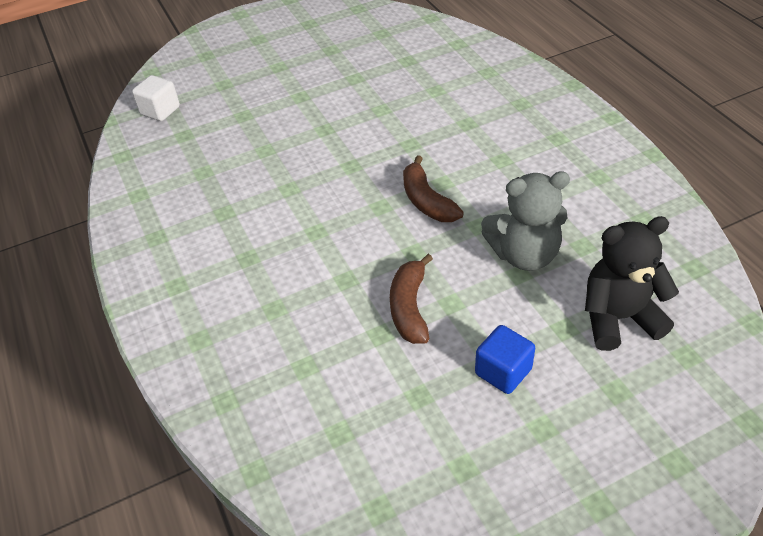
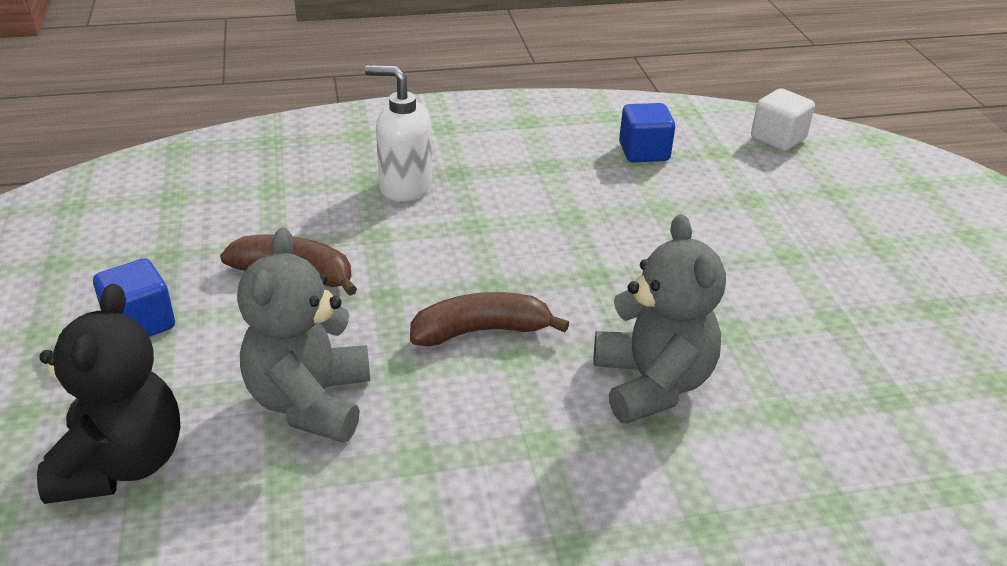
camera: 100 degrees right, 10 degrees down
(193, 168) = (644, 152): none -> blue cube
(276, 283) = (404, 186): none -> white soap dispenser
(438, 131) = (652, 384): none -> grey teddy bear

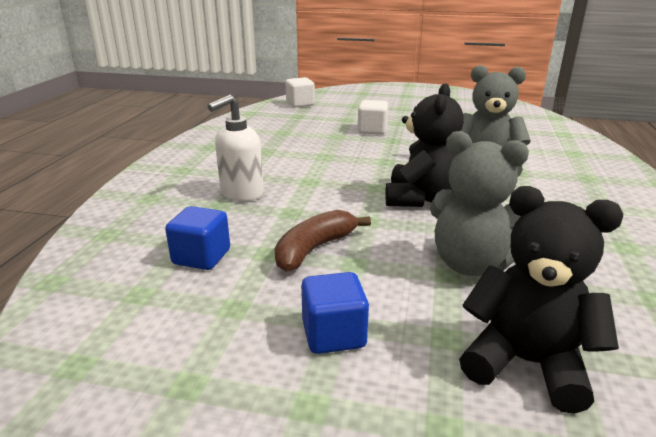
camera: 65 degrees left, 10 degrees down
(481, 331) = (420, 198): brown banana -> black teddy bear
(644, 152) = (279, 129): blue cube -> blue cube (201, 257)
(721, 235) = (372, 130): none -> white cube

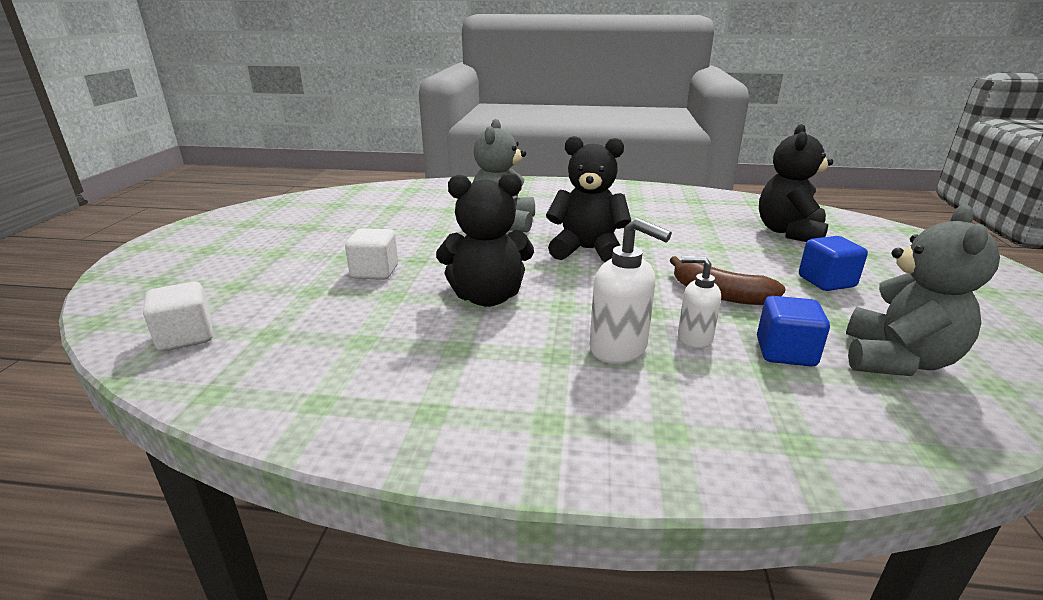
camera: 95 degrees left, 0 degrees up
(242, 222) = (694, 338): none -> white soap dispenser
(328, 159) = (487, 297): none -> black teddy bear
(470, 264) = (694, 238): grey teddy bear -> grey teddy bear (896, 360)

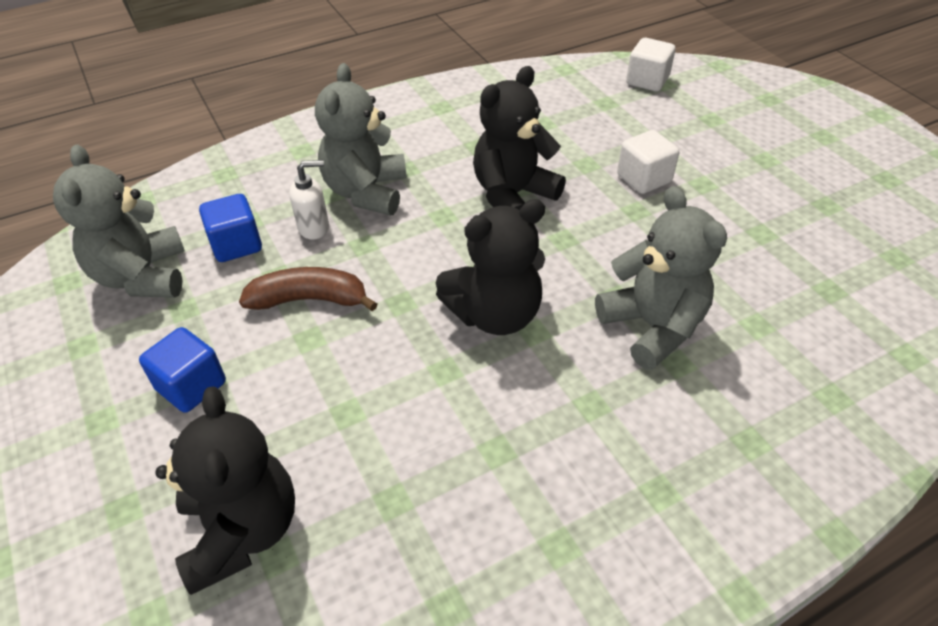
camera: 145 degrees right, 20 degrees up
(619, 349) = (366, 192): white soap dispenser -> grey teddy bear

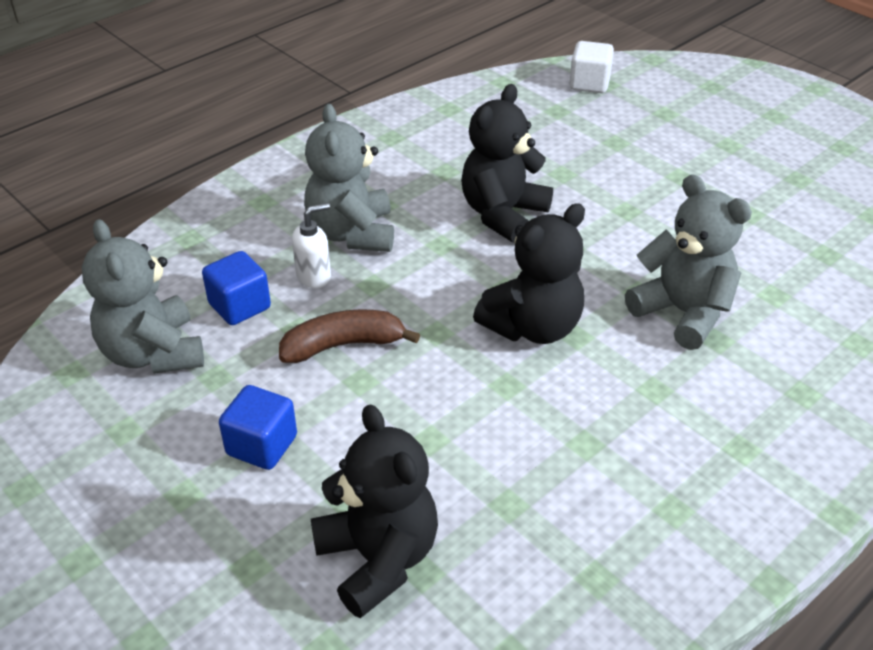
camera: 15 degrees left, 5 degrees down
(643, 179) = (623, 179): white cube -> none

